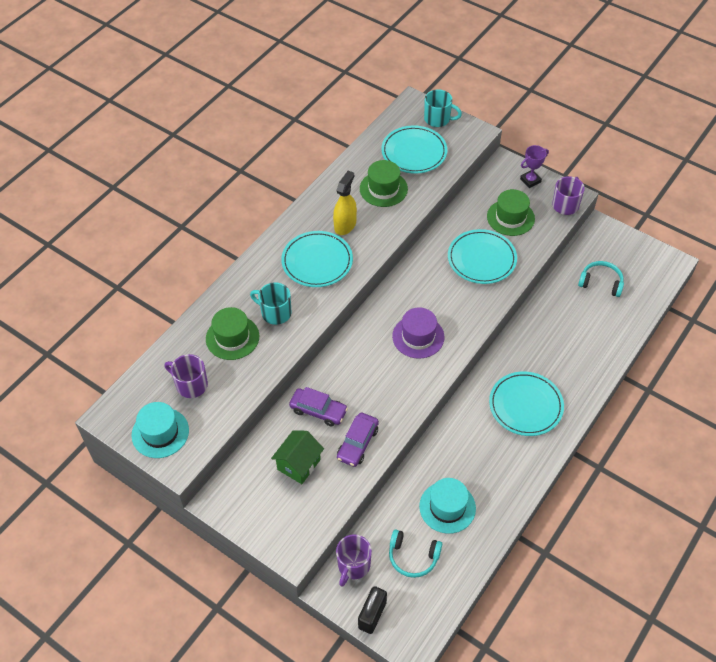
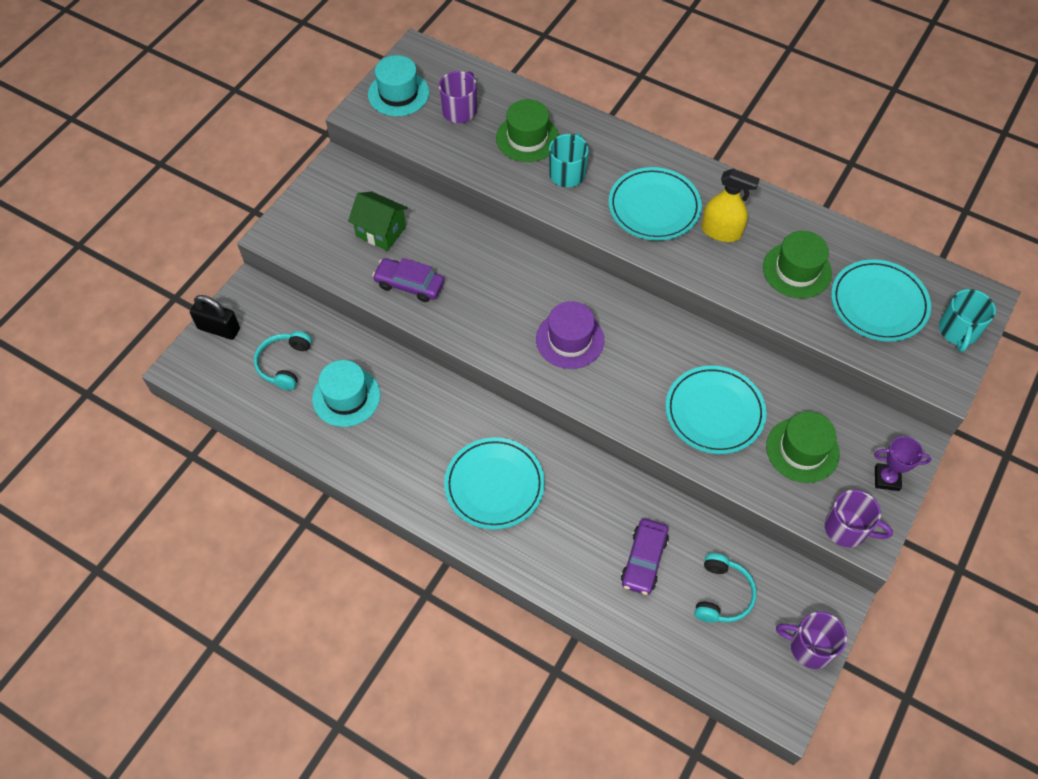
camera: 85 degrees right, 5 degrees up
(318, 410) = (452, 244): purple car -> purple car (644, 560)
(353, 565) = (276, 308): purple mug -> purple mug (809, 647)
(530, 180) = (886, 478): purple trophy -> purple trophy turned 45 degrees counterclockwise

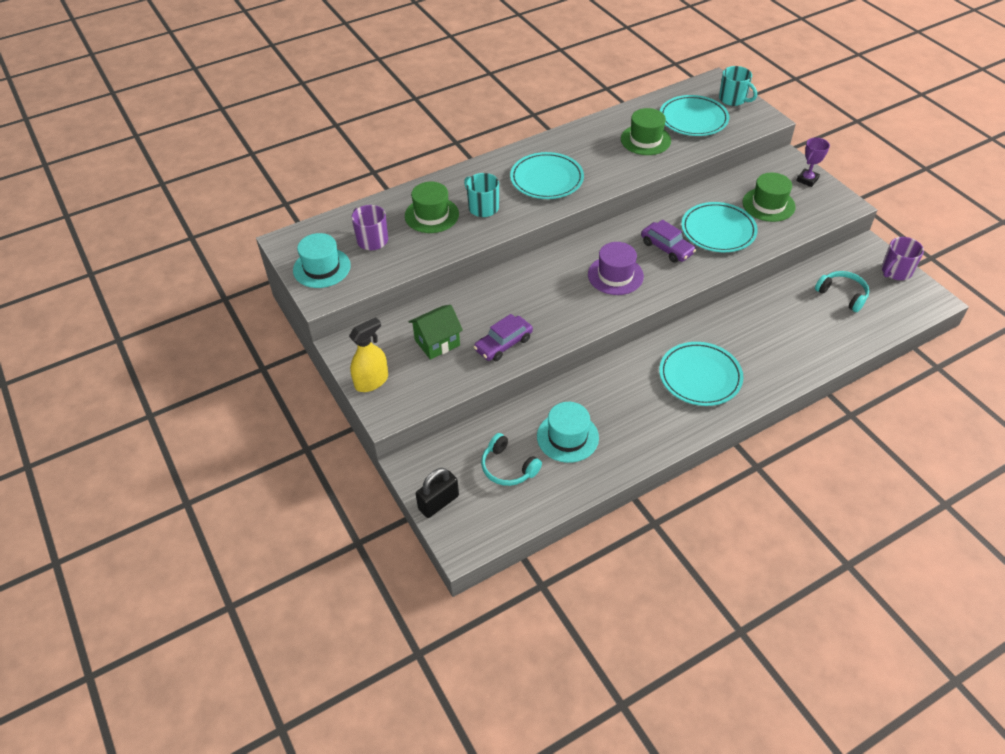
camera: 60 degrees left, 10 degrees down
(644, 560) = (800, 321): purple car -> purple car (667, 248)
(721, 231) = (591, 158): yellow spray bottle -> yellow spray bottle (371, 381)
(847, 529) = (835, 210): purple mug -> none

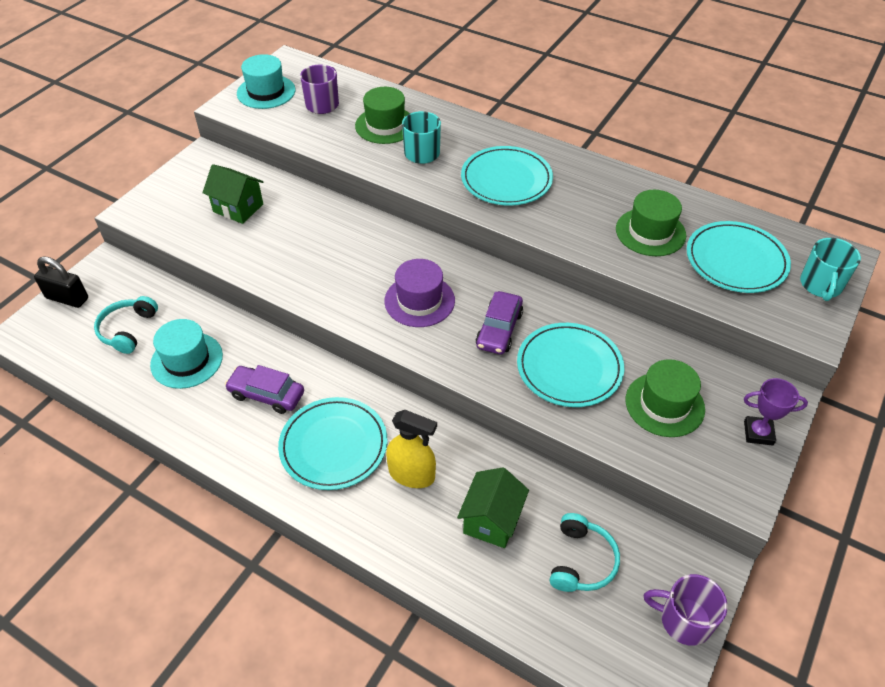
camera: 60 degrees right, 0 degrees up
(371, 381) = (167, 187): yellow spray bottle -> yellow spray bottle (412, 474)
(503, 344) = (260, 252): purple car -> purple car (266, 394)
(797, 321) = (491, 520): none -> green house

